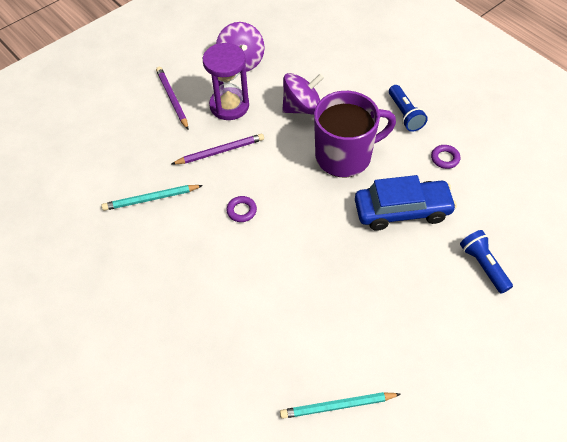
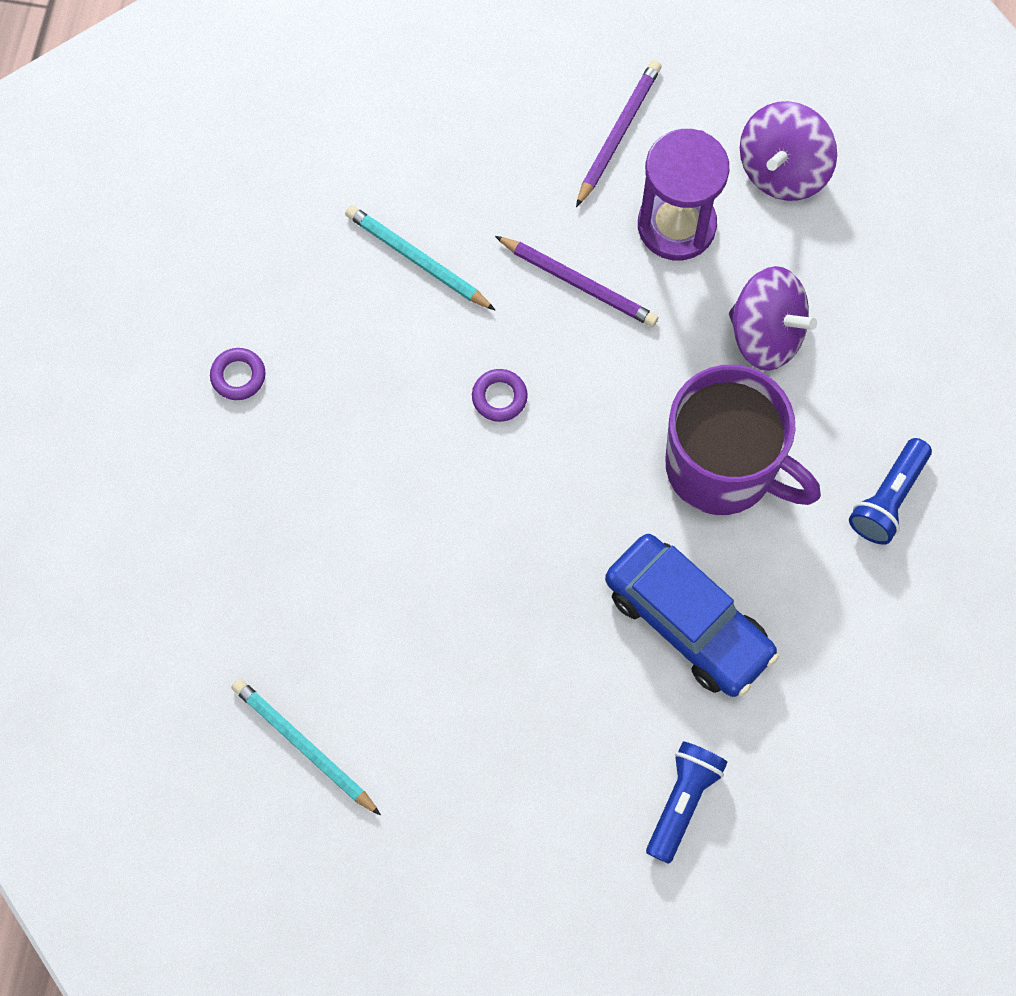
camera: 50 degrees right, 15 degrees up
(445, 158) = (846, 619): purple ring -> purple ring (238, 376)

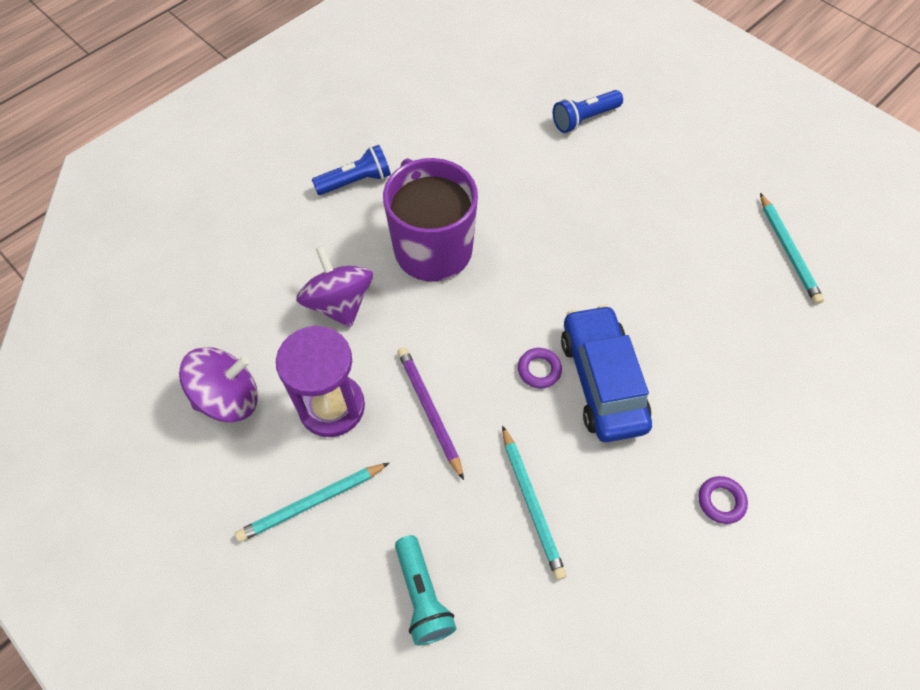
camera: 145 degrees left, 10 degrees down
(460, 125) = (422, 595): none -> turquoise flashlight
(618, 134) = (312, 503): purple pencil -> turquoise pencil
(688, 622) = (517, 188): blue car -> blue car (602, 381)

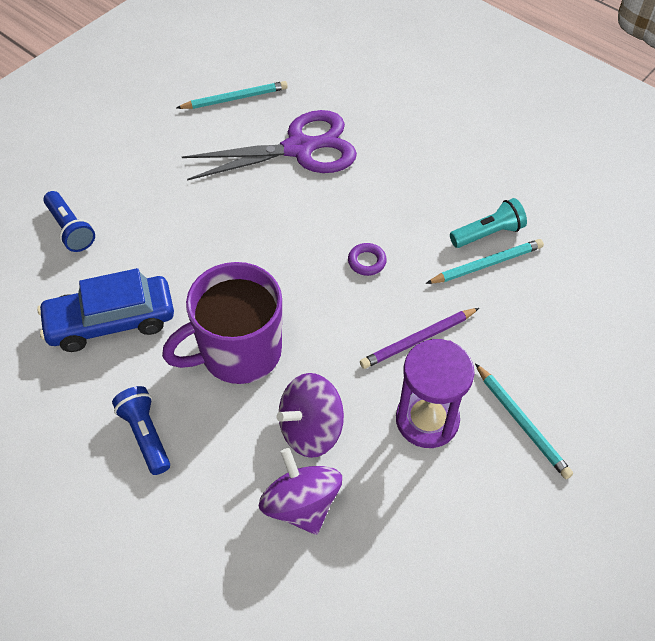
camera: 95 degrees left, 5 degrees down
(229, 398) = (432, 517): purple spinning top -> purple spinning top (301, 504)
(422, 595) = (576, 332): turquoise flashlight -> turquoise flashlight (487, 233)
(602, 381) = (371, 219): blue car -> blue car (111, 321)
(712, 314) = (300, 148): none -> purple scissors
(721, 501) = (460, 154): purple ring -> none

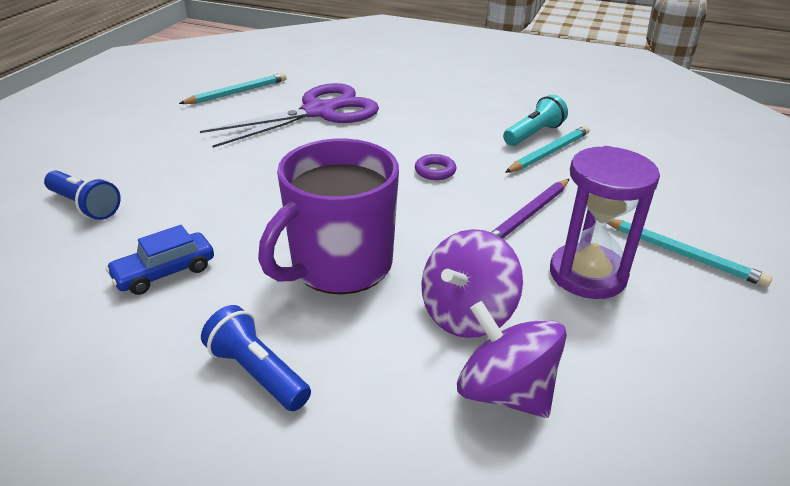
camera: 20 degrees left, 20 degrees down
(111, 321) = (164, 272): blue car -> blue car, size x0.59

